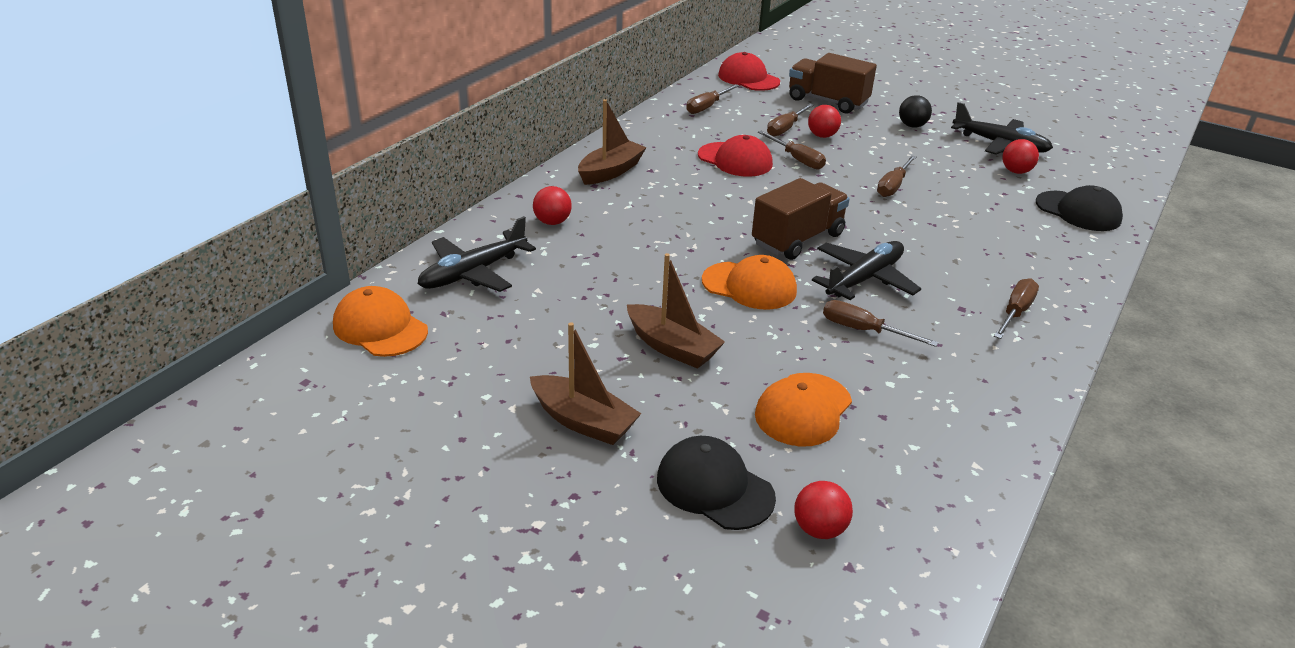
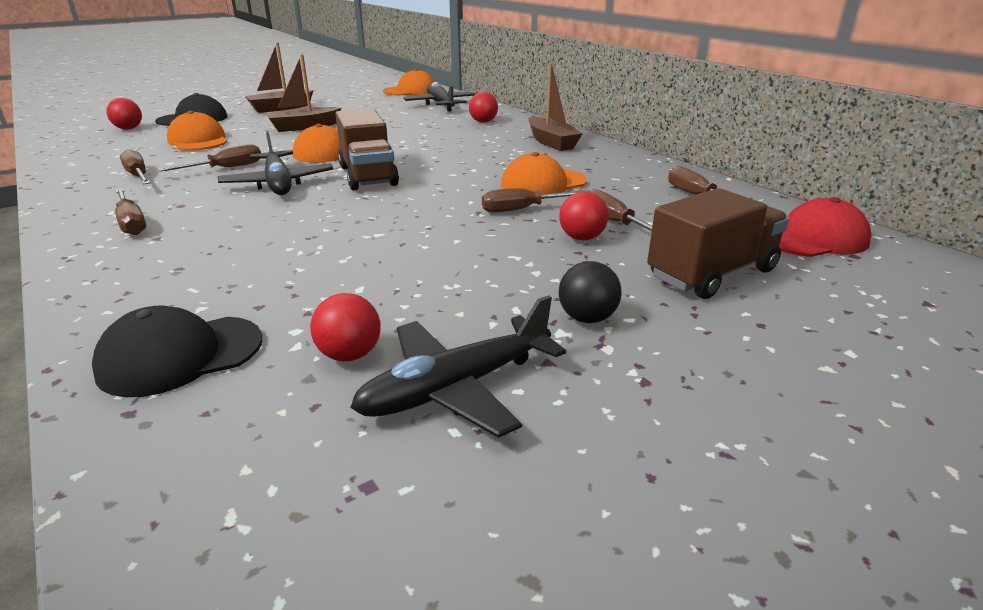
camera: 115 degrees right, 5 degrees down
(735, 160) = (543, 183): red cap -> orange cap
(893, 186) = (411, 241): brown screwdriver -> brown screwdriver (138, 176)

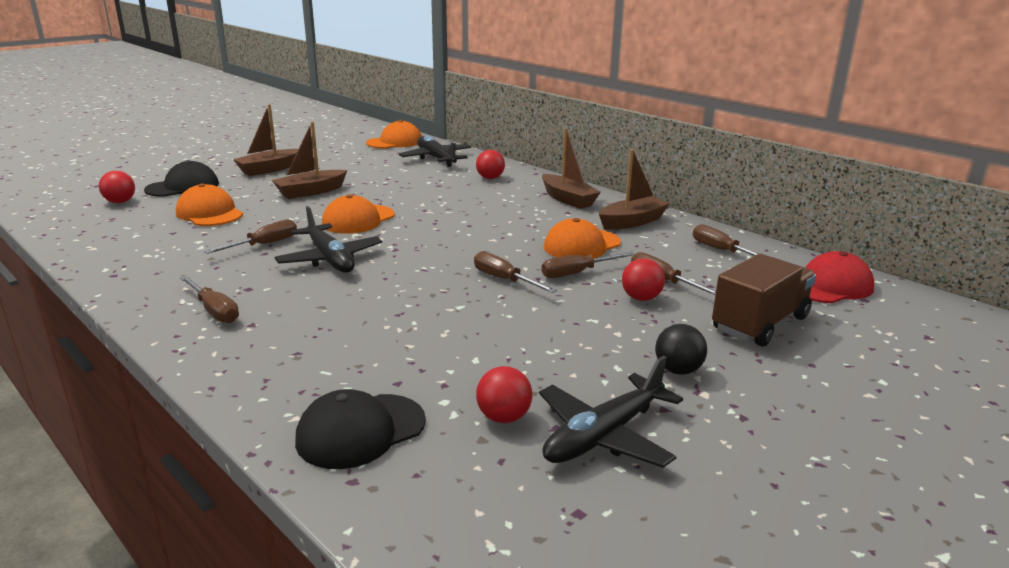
camera: 10 degrees left, 5 degrees down
(138, 176) = (178, 258): brown screwdriver -> brown screwdriver (504, 280)
(368, 176) = (413, 246): brown truck -> none
(609, 165) = (632, 222): none -> brown boat

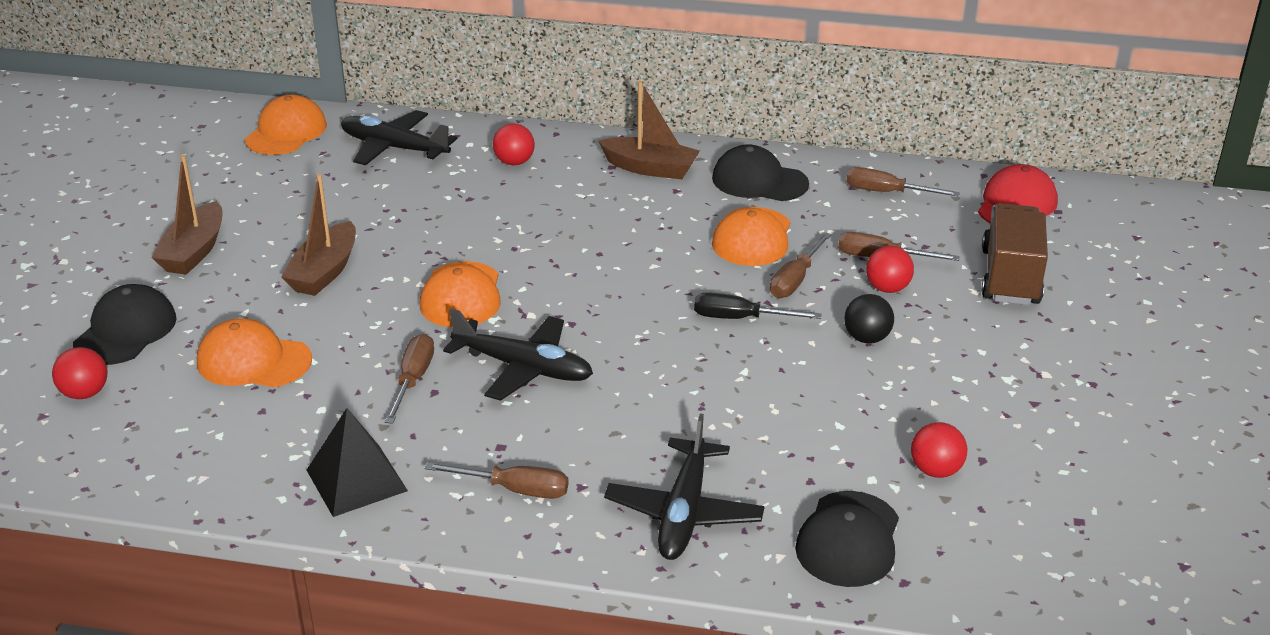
camera: 35 degrees left, 10 degrees up
(151, 275) = (356, 480): none -> black pyramid
(504, 280) = (740, 318): brown screwdriver -> black screwdriver
(604, 435) = (1023, 449): black plane -> black plane (684, 512)
(632, 222) = (759, 181): brown boat -> black cap
(678, 370) = (1004, 359): black ball -> black ball (866, 338)

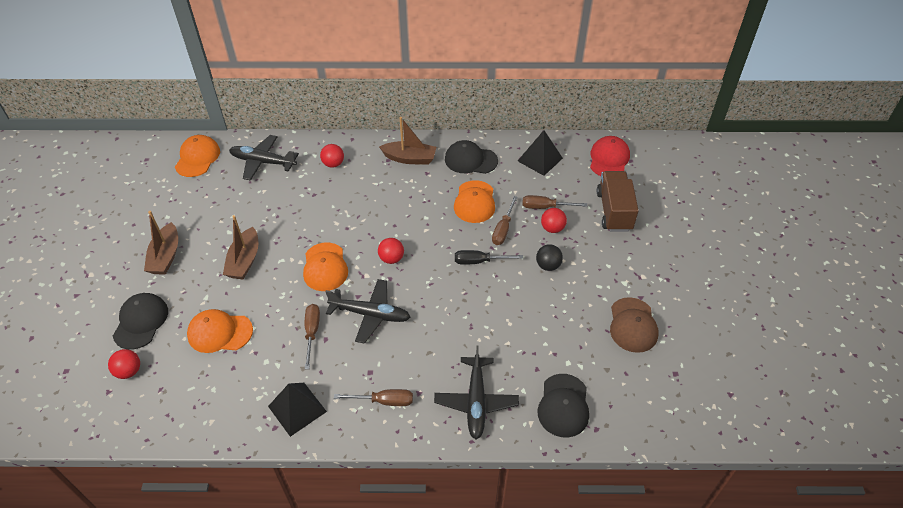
camera: 10 degrees left, 15 degrees up
(887, 192) = (540, 159): brown screwdriver -> black pyramid
(935, 470) = (599, 351): red ball -> red ball (391, 259)
(1010, 441) = (633, 325): none -> brown cap

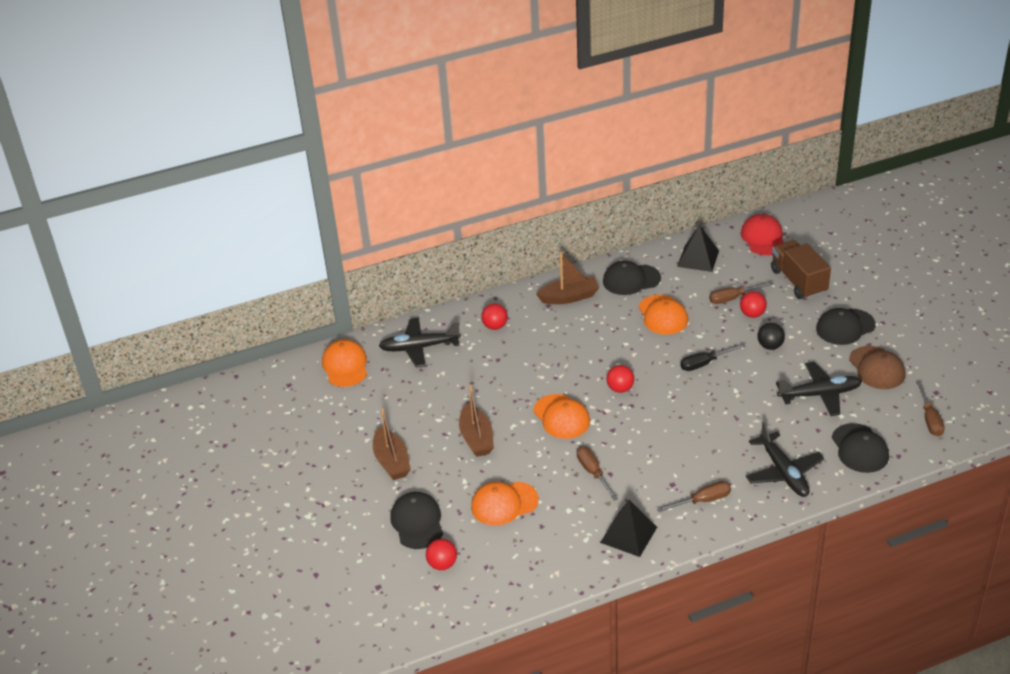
camera: 20 degrees left, 10 degrees down
(370, 314) = (636, 440): black plane -> black plane (819, 394)
(503, 229) = (707, 330): brown screwdriver -> brown screwdriver (930, 419)
(629, 271) = (845, 327): none -> black cap

